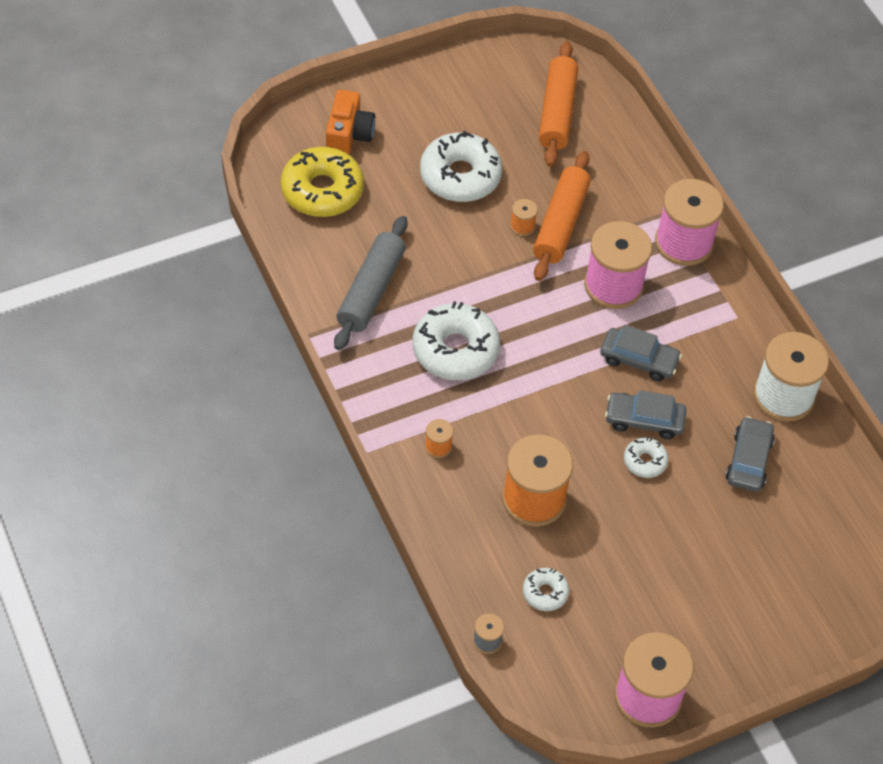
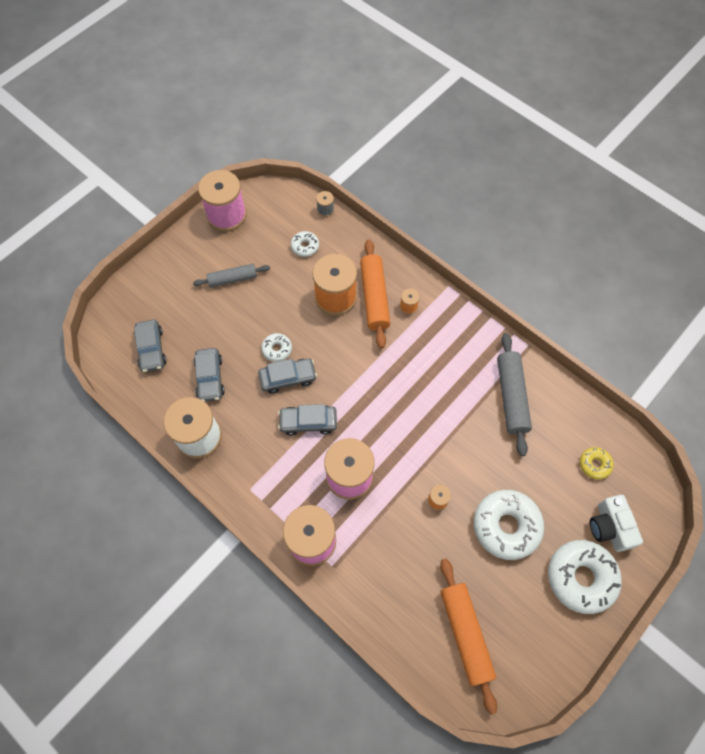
camera: 160 degrees right, 10 degrees up
(322, 190) = (594, 464): yellow donut -> yellow donut, size x0.49
(349, 134) = (609, 527): orange camera -> white camera
(455, 350) = (432, 376): white donut -> white donut (581, 577)
(561, 224) = (411, 515): orange rolling pin -> orange rolling pin (374, 297)
(673, 586) = (232, 279): none -> grey rolling pin
(819, 529) = (151, 349): none -> grey car

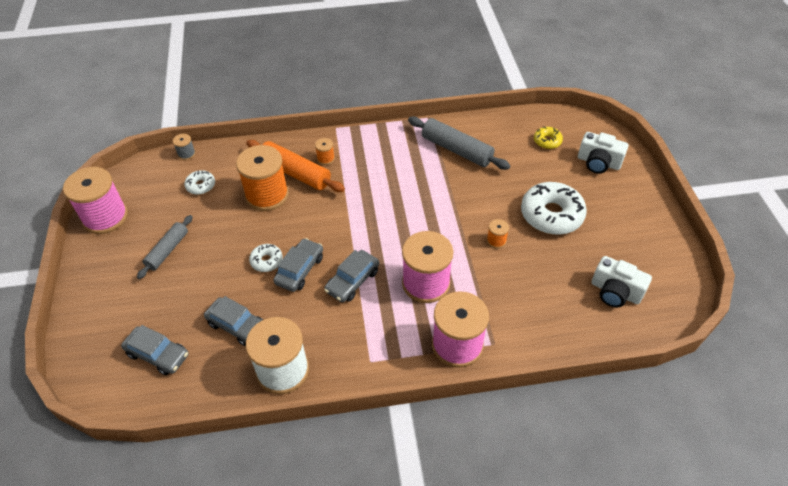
camera: 50 degrees left, 15 degrees down
(465, 634) = (615, 292): orange rolling pin -> white camera
(581, 577) = (623, 199): white donut -> none

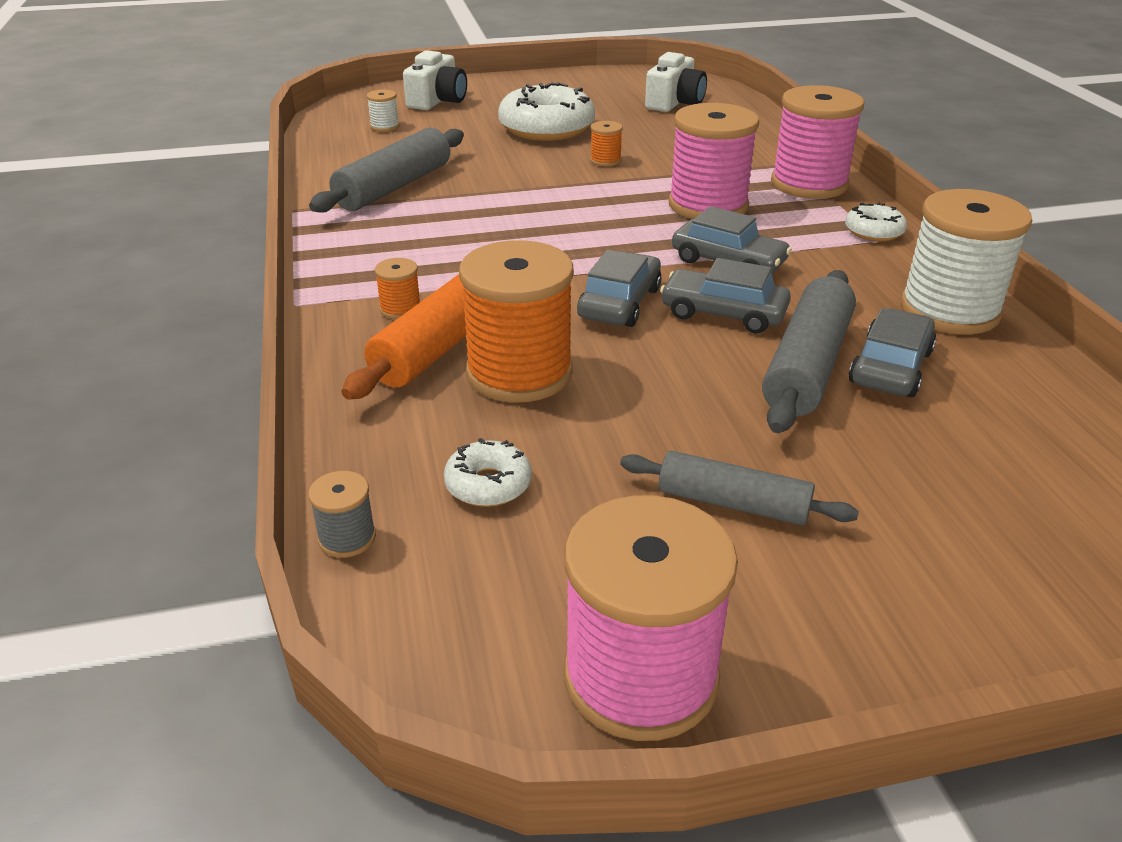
camera: 95 degrees left, 15 degrees down
(158, 354) = (1025, 460): grey car -> grey car (619, 303)
(247, 293) = (806, 365): none -> grey rolling pin
(266, 261) = (715, 352): white donut -> white donut (873, 231)
(547, 141) = (385, 127): yellow donut -> white spool

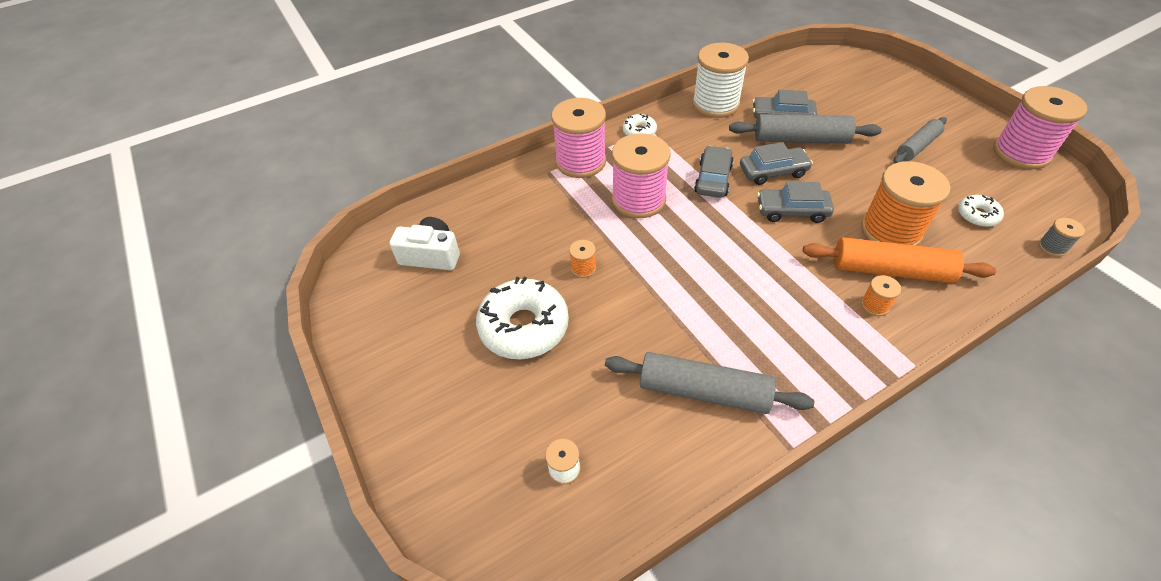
camera: 105 degrees left, 15 degrees up
(437, 101) = (468, 451): white camera -> none
(723, 313) = (773, 171): grey car -> grey car turned 105 degrees counterclockwise
(733, 503) = (917, 146): grey rolling pin -> grey rolling pin turned 45 degrees clockwise

